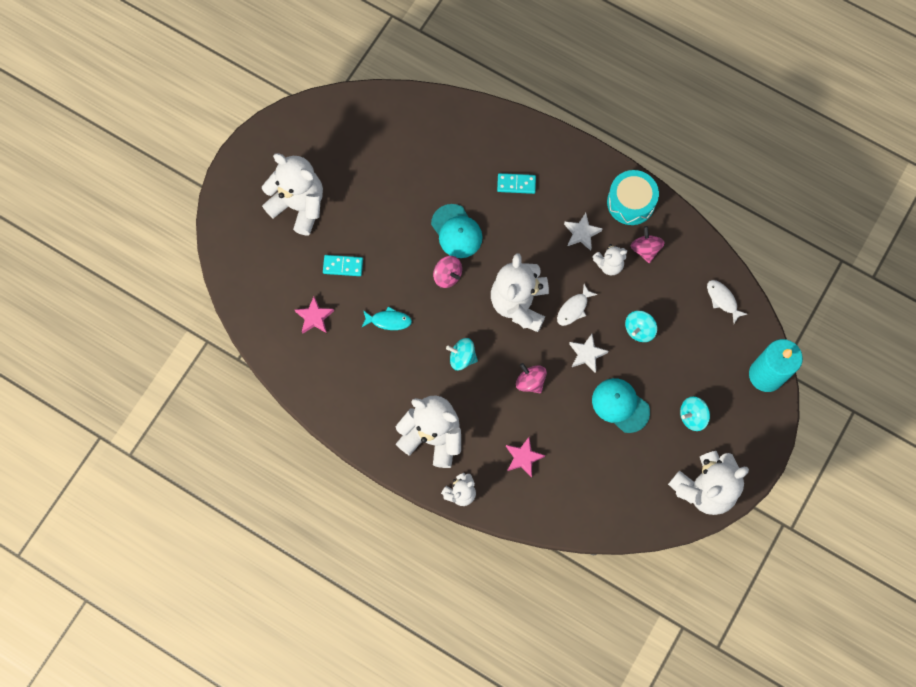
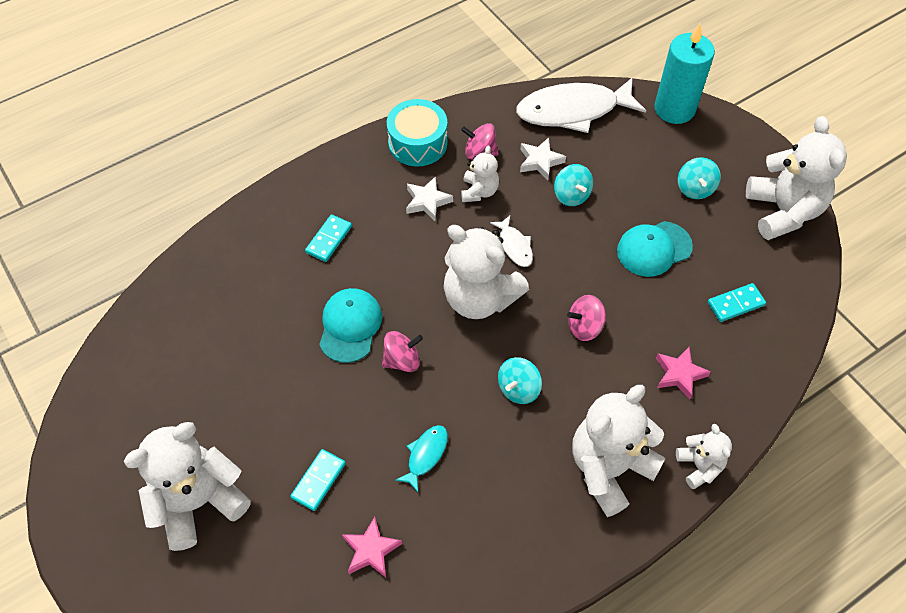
camera: 65 degrees left, 15 degrees down
(456, 231) = (350, 326): turquoise cap -> turquoise cap turned 75 degrees counterclockwise
(586, 354) = (577, 256): white star -> white star (540, 161)
(601, 478) = (735, 304): none -> turquoise domino
(722, 300) = (573, 110): white fish -> white fish, size x2.18

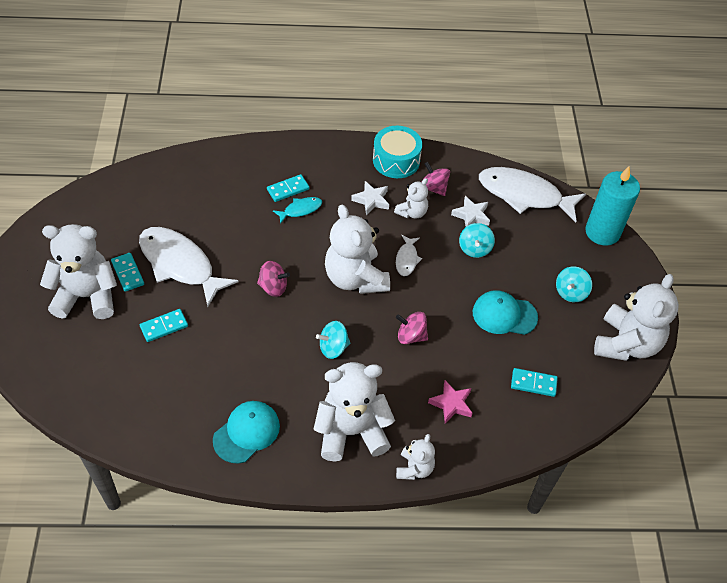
camera: 30 degrees right, 5 degrees down
(225, 444) = (128, 273): none -> turquoise domino
(278, 397) = (180, 264): none -> white fish
(350, 326) = (258, 248): turquoise cap -> turquoise cap (246, 432)
(371, 550) = (161, 385): pink star -> none
(425, 455) = (240, 351): turquoise fish -> turquoise fish (300, 210)

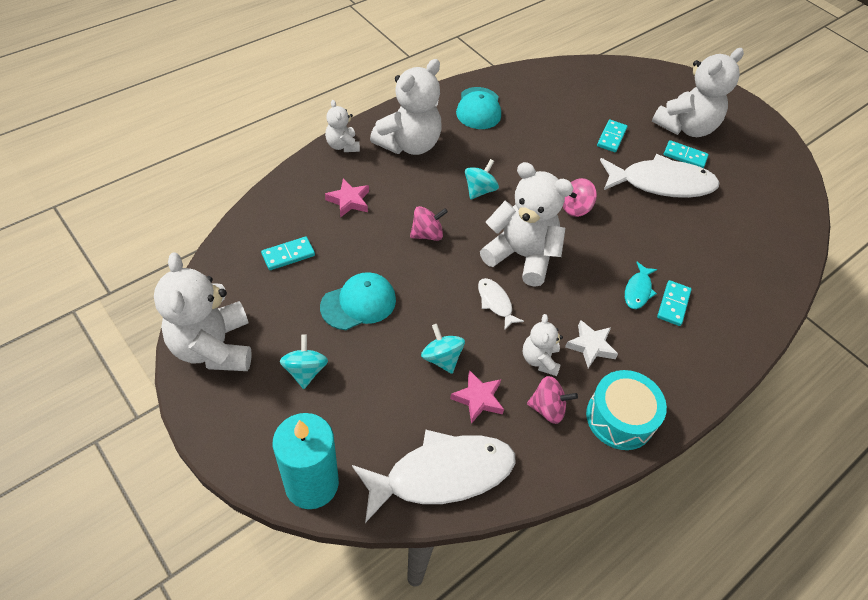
camera: 140 degrees right, 0 degrees up
(471, 215) = (478, 399): white star -> pink star

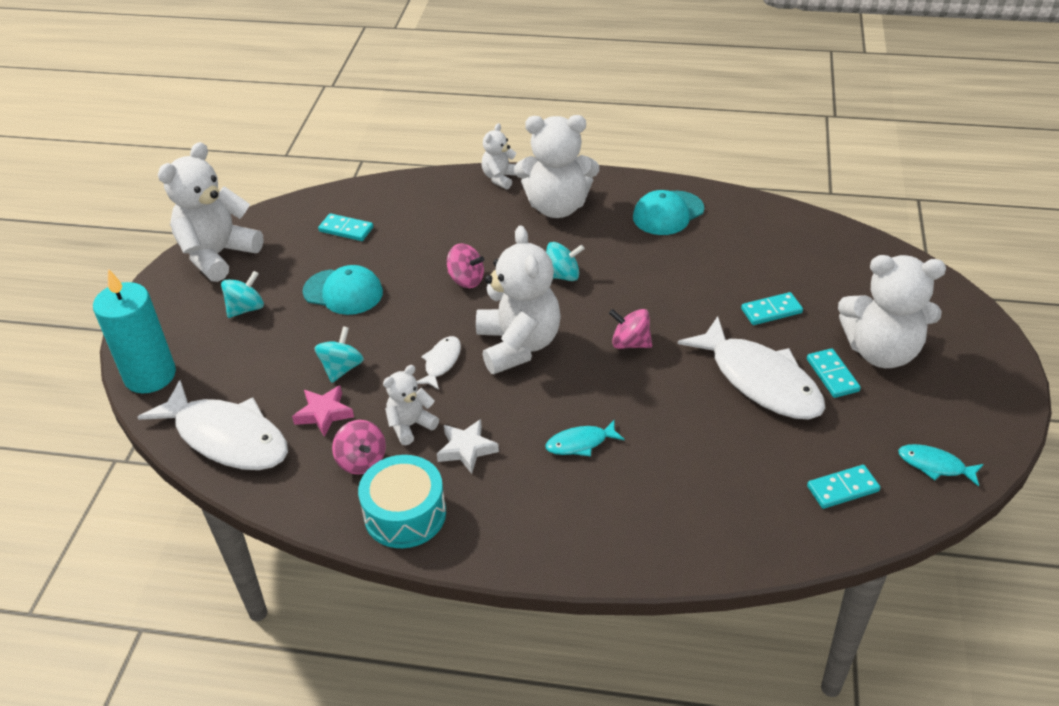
camera: 55 degrees right, 10 degrees down
(349, 201) = (444, 220): pink star -> none
(673, 304) = (596, 478): turquoise domino -> turquoise domino (842, 488)
(782, 174) = (935, 465): none -> turquoise fish

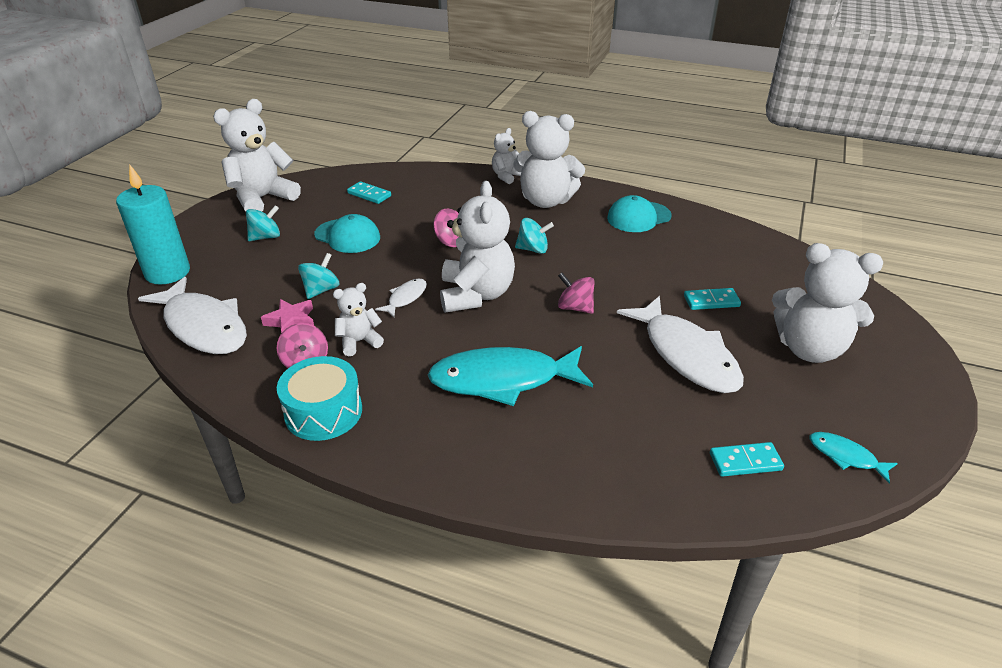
camera: 10 degrees right, 5 degrees down
(467, 449) = (400, 368): white star -> none
(580, 443) = (503, 380): turquoise fish -> turquoise fish, size x2.18
(832, 375) = (757, 361): turquoise domino -> none

